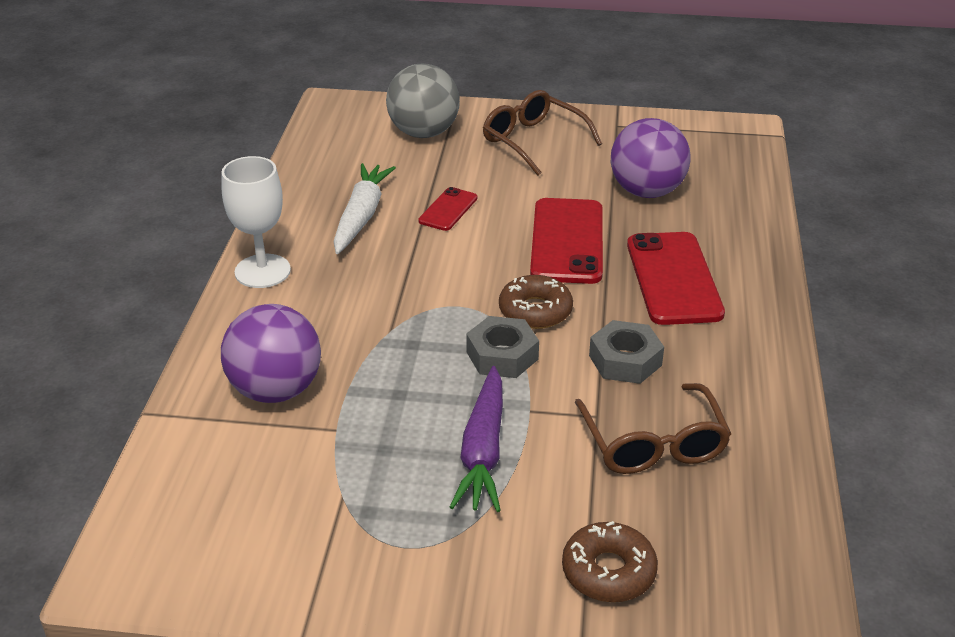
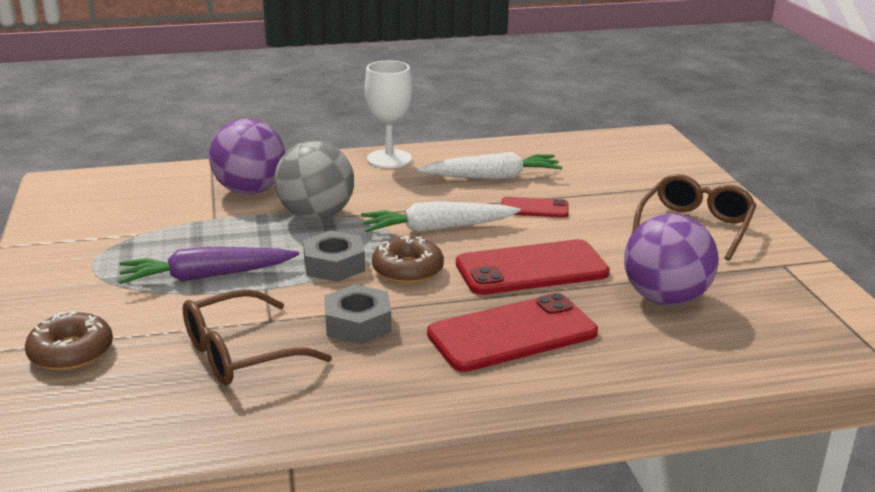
camera: 70 degrees right, 10 degrees down
(423, 133) = (649, 177): grey ball -> grey ball (316, 216)
(458, 275) = (437, 228): none -> white carrot

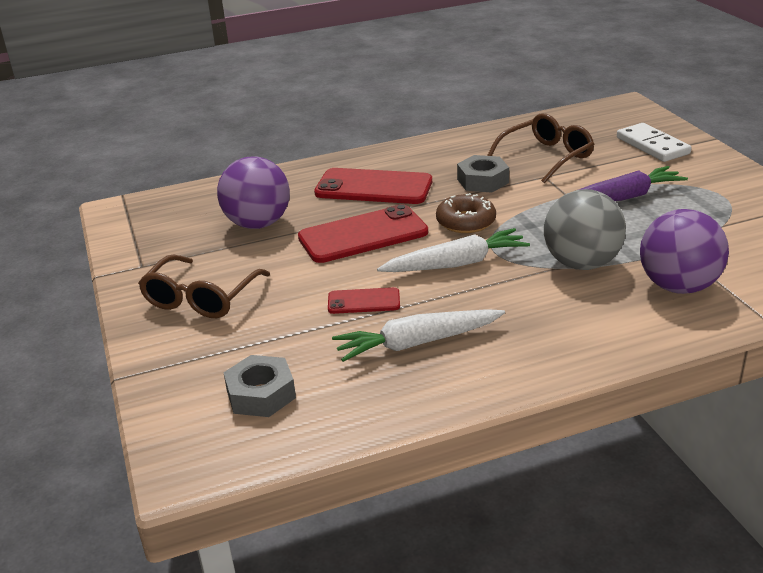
camera: 175 degrees right, 5 degrees up
(71, 352) = (652, 146): brown donut -> white domino
(334, 265) = (528, 218): grey nut -> grey nut (261, 394)
(389, 159) = (558, 360): white goblet -> none
(512, 334) = (373, 187): red phone -> red phone turned 45 degrees clockwise

